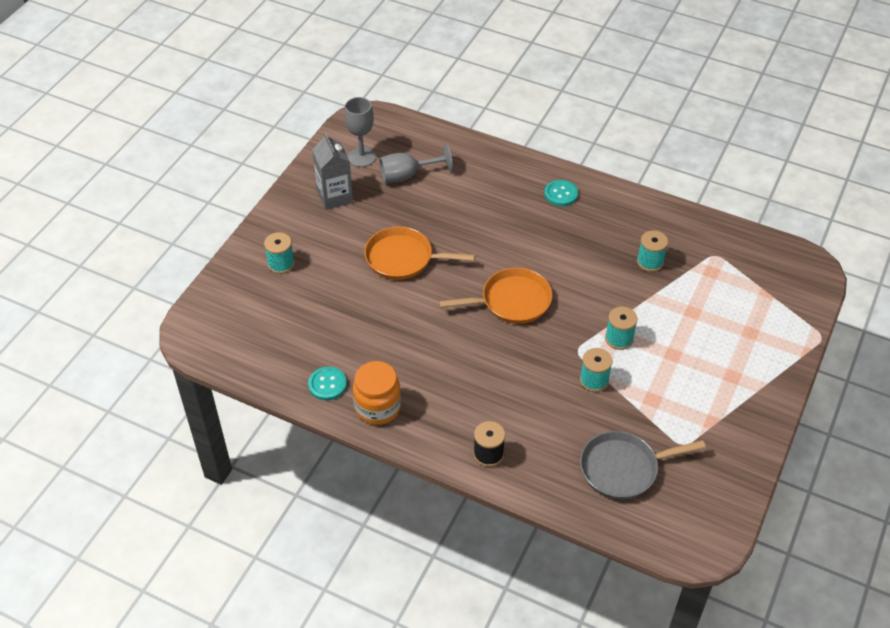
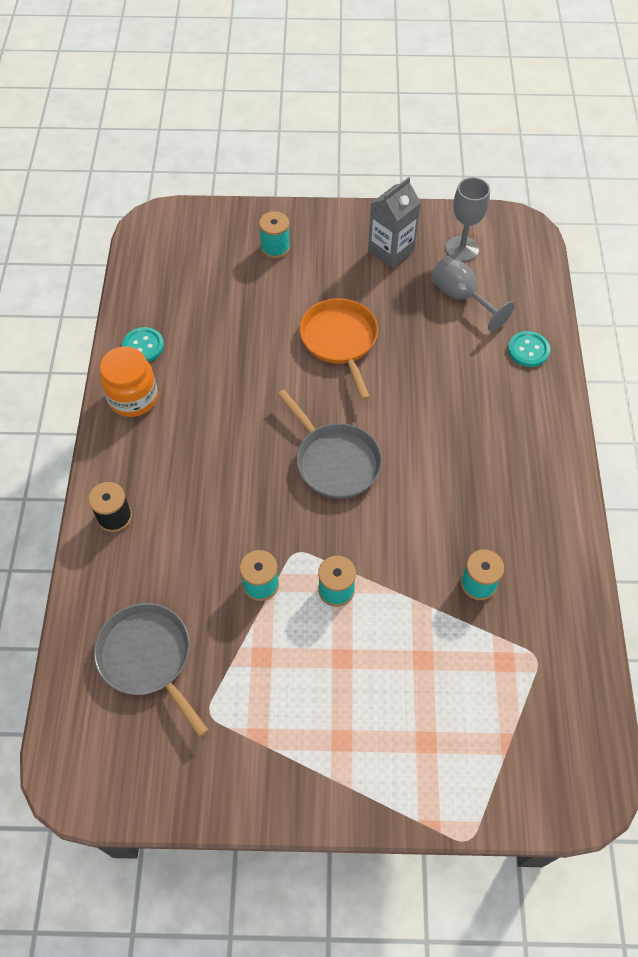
camera: 65 degrees right, 10 degrees up
(511, 301) = (334, 461): orange pan -> grey pan
(561, 194) = (530, 450): turquoise button -> turquoise button (528, 350)

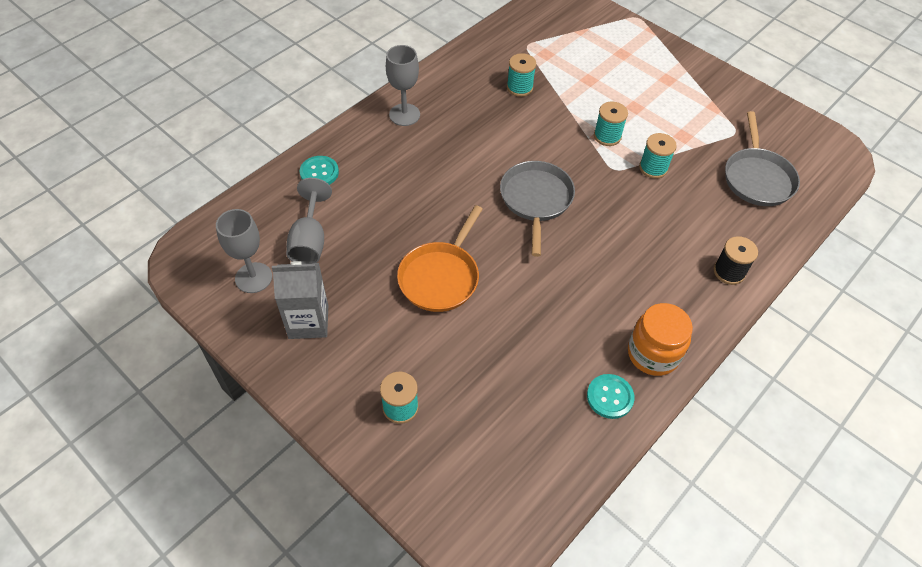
camera: 140 degrees left, 5 degrees down
(538, 458) = (404, 115): none -> grey goblet

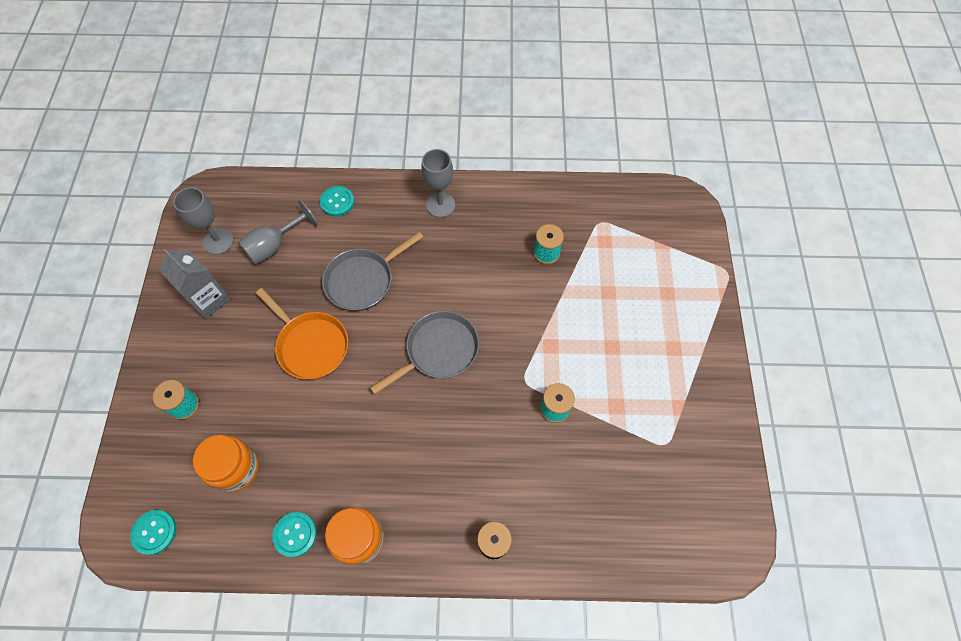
camera: 50 degrees right, 10 degrees up
(440, 277) = (310, 345): orange pan -> orange pan turned 120 degrees counterclockwise
(506, 404) = (236, 468): none -> orange jar
(509, 509) = (154, 532): none -> turquoise button
(607, 136) = (556, 350): turquoise spool -> none
(757, 178) = (625, 498): grey pan -> grey pan (363, 280)

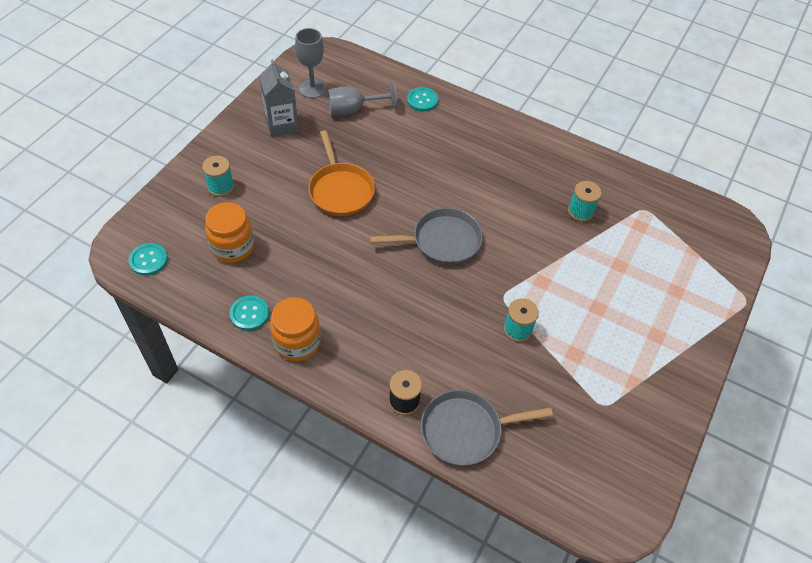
camera: 25 degrees right, 10 degrees down
(363, 280) = (409, 164): grey pan -> grey pan (465, 430)
(440, 205) = (507, 138): grey goblet -> none

